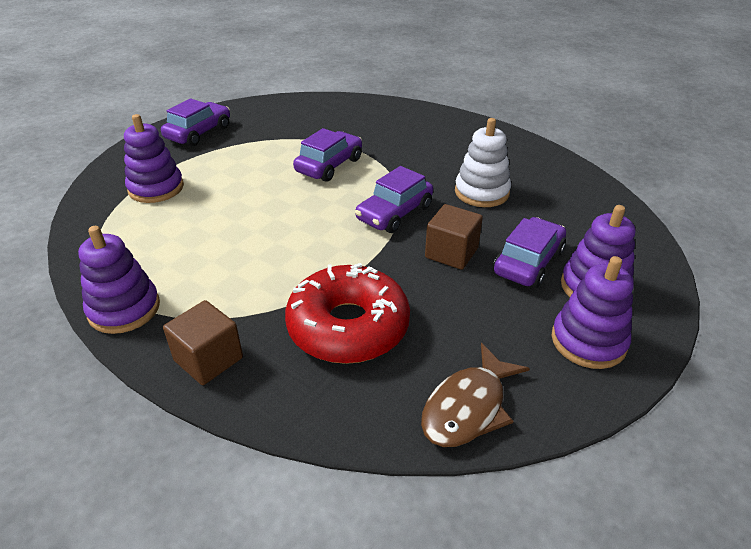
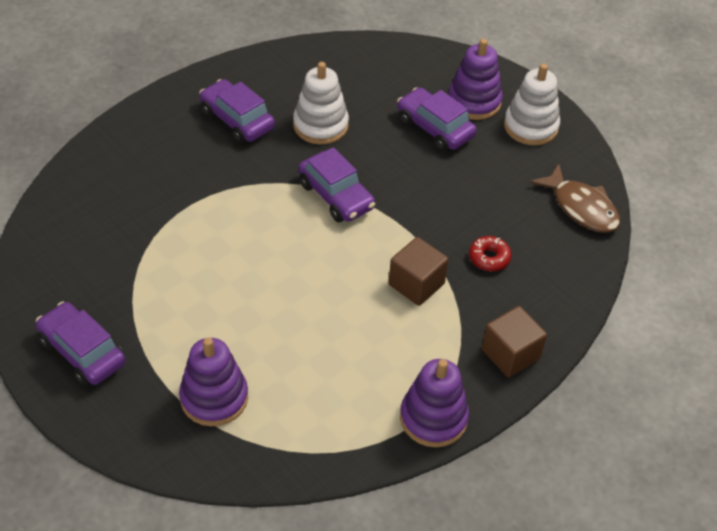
camera: 80 degrees left, 10 degrees up
(329, 165) = (223, 231): purple car -> purple car (237, 120)
(348, 326) = (489, 258): red donut -> red donut, size x0.41
(451, 253) = (409, 171): brown cube -> brown cube (416, 284)
(588, 341) = (530, 126): purple stacking toy -> white stacking toy

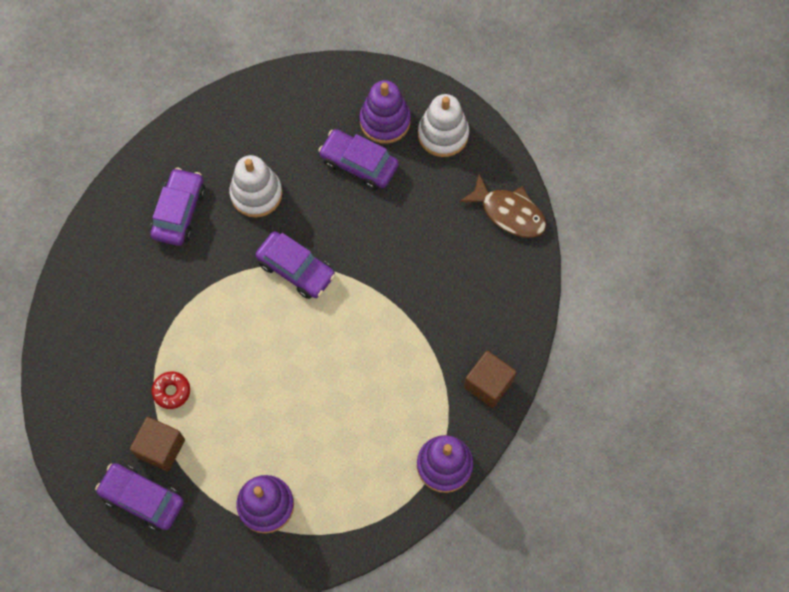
camera: 15 degrees left, 20 degrees up
(237, 120) = (179, 212): purple car -> purple car turned 75 degrees clockwise
(416, 284) = (393, 340): brown cube -> brown cube (161, 448)
(489, 258) = (445, 293): red donut -> red donut (172, 391)

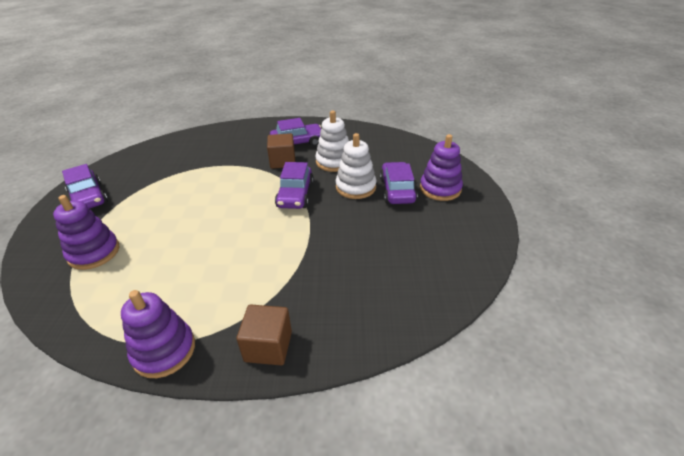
camera: 60 degrees right, 30 degrees down
(142, 498) = (88, 198): purple car -> purple car turned 150 degrees clockwise
(161, 448) = (129, 191): brown cube -> brown cube (282, 161)
(172, 391) = (174, 181): red donut -> none
(443, 134) = (464, 218): white stacking toy -> white stacking toy (355, 187)
(509, 213) = (445, 283): brown fish -> none

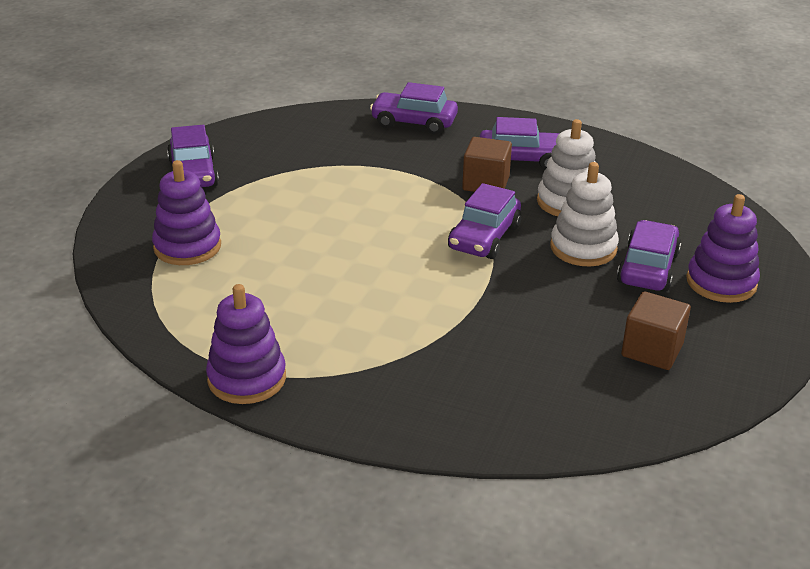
camera: 20 degrees right, 5 degrees down
(226, 135) = (414, 122): none -> purple car
(268, 346) = (372, 409): brown cube -> brown cube (652, 350)

